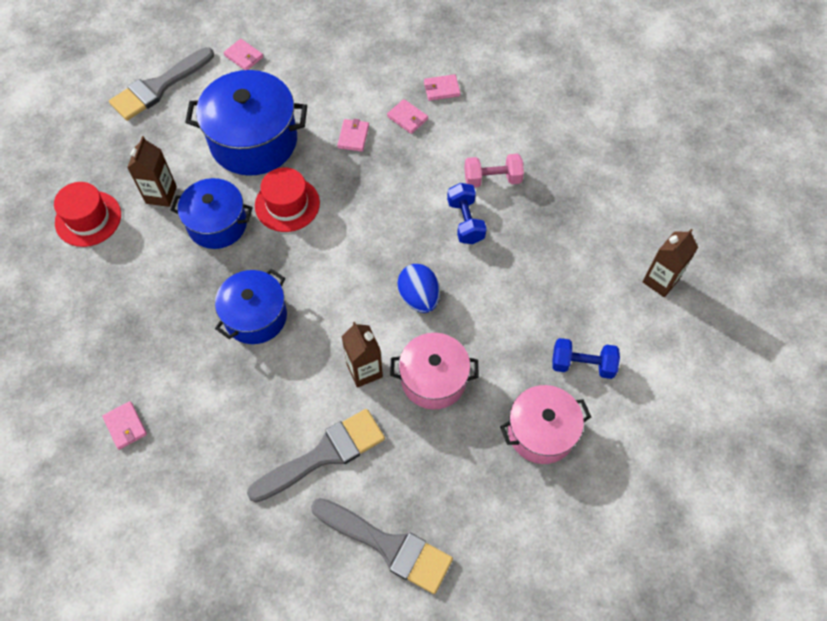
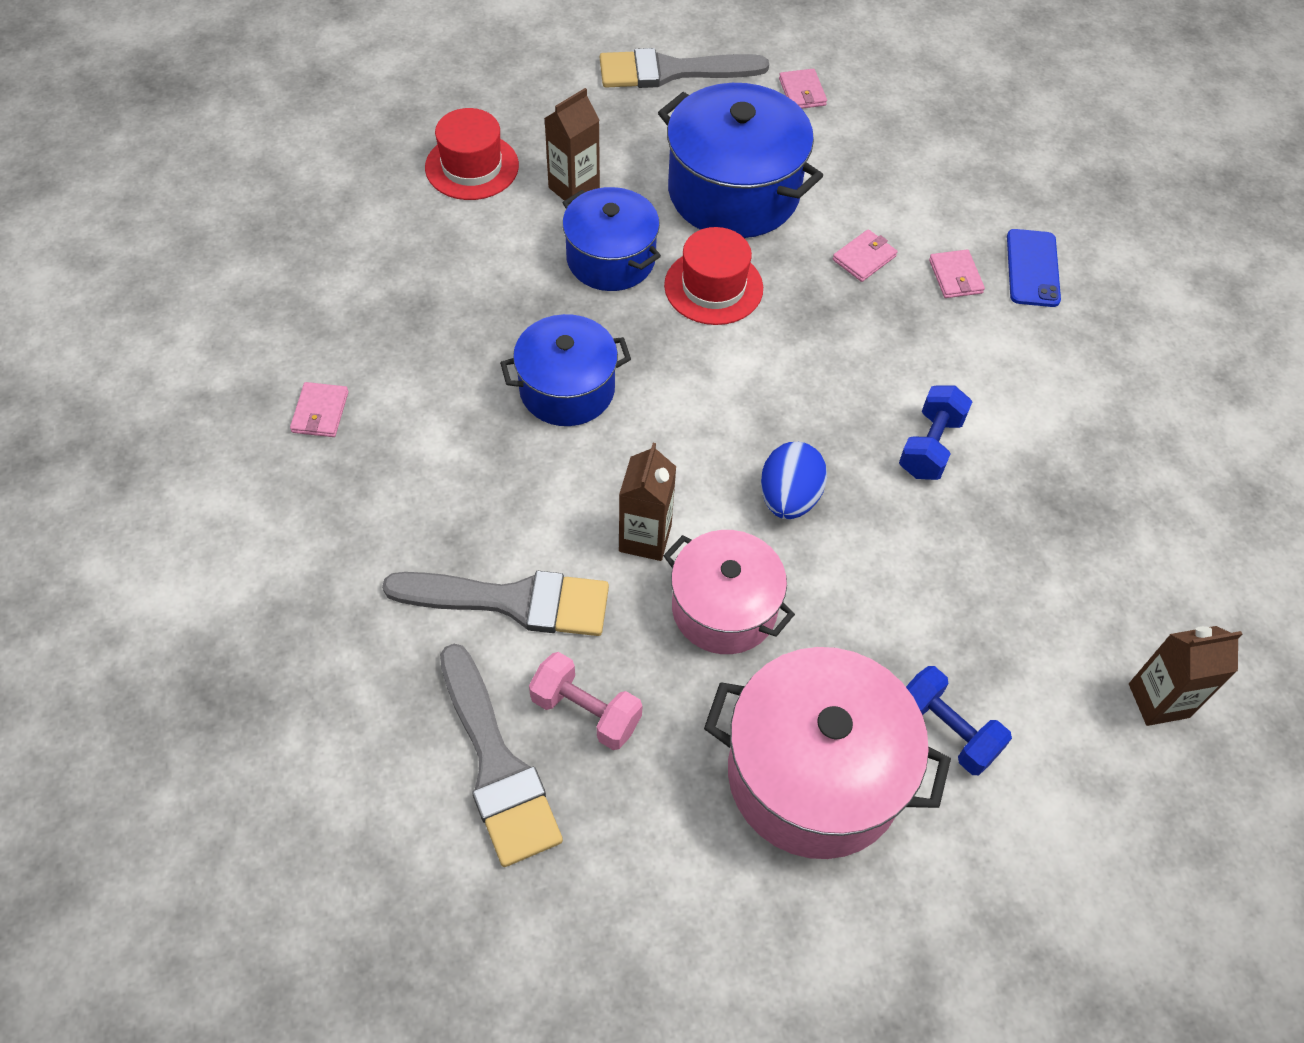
camera: 35 degrees right, 5 degrees down
(441, 89) = (1032, 268): pink wallet -> blue phone
(492, 179) = (1012, 417): pink dumbbell -> pink dumbbell (586, 711)
(541, 432) = (814, 774): pink pot -> pink pot, size x1.55

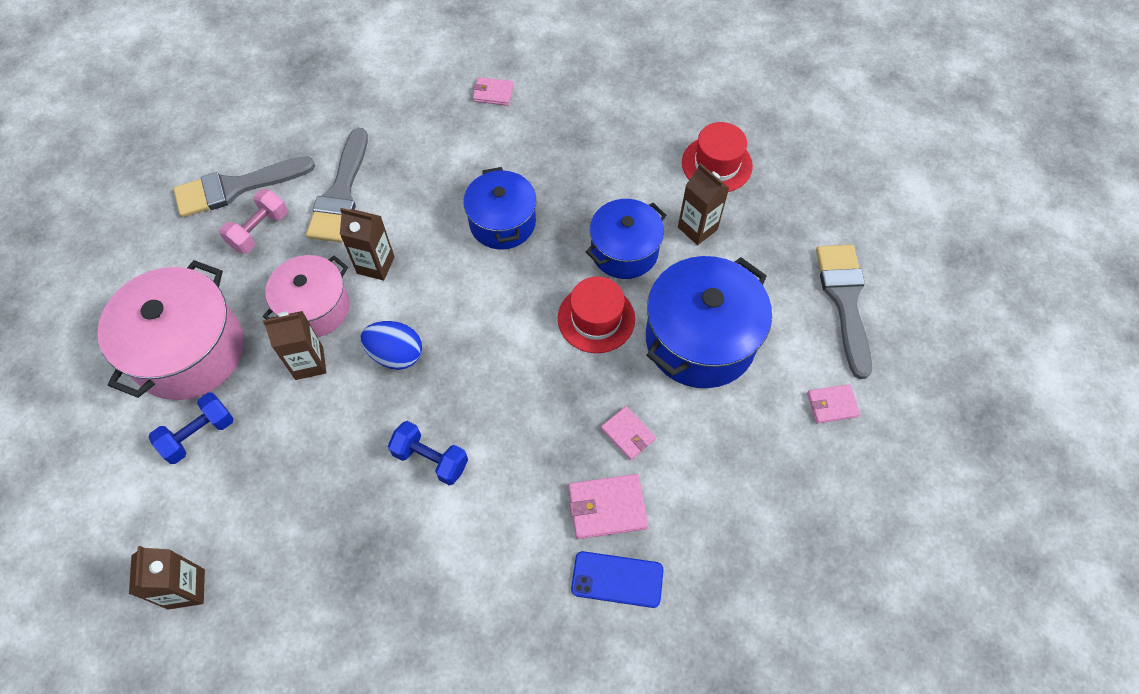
camera: 95 degrees right, 5 degrees up
(815, 603) = (309, 363): none -> brown carton
(955, 276) = (607, 507): pink wallet -> pink wallet, size x1.54

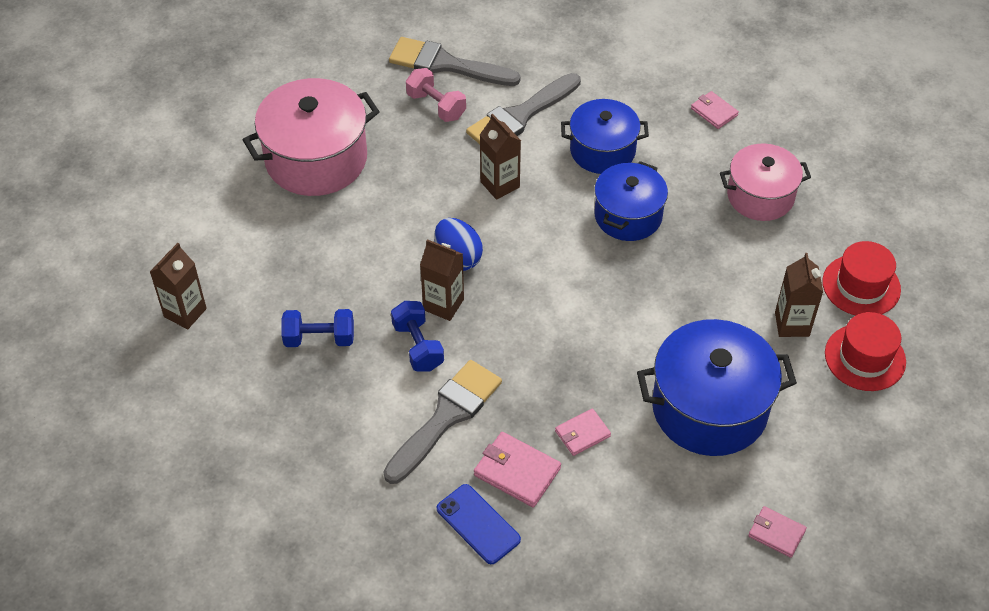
camera: 40 degrees right, 10 degrees down
(199, 434) = (275, 219): blue dumbbell -> blue dumbbell (319, 338)
(259, 230) = (436, 106): pink dumbbell -> pink dumbbell turned 60 degrees clockwise
(309, 363) = (390, 222): brown carton -> brown carton (443, 304)
(315, 308) = (428, 186): pink pot -> pink pot (760, 196)
(596, 318) = (637, 335): red hat -> red hat (865, 357)
(624, 251) = (710, 301): blue pot -> blue pot (602, 150)
(628, 434) = (582, 434): pink wallet -> pink wallet turned 60 degrees clockwise
(844, 301) = (871, 465): grey brush -> grey brush (446, 417)

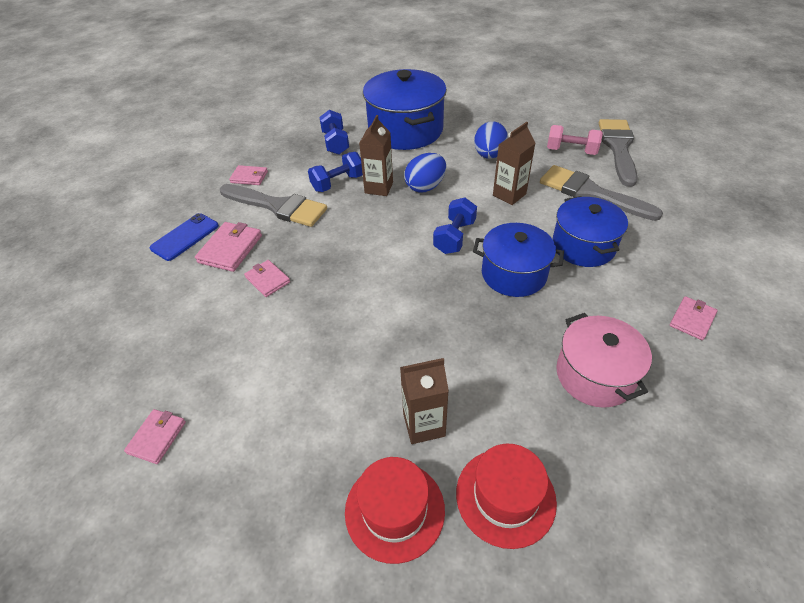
camera: 80 degrees right, 5 degrees down
(185, 312) = (344, 95): brown carton -> none
(316, 159) = (487, 113): pink pot -> none
(366, 448) = (249, 177): none -> pink wallet
(415, 182) = (489, 155): none -> blue egg
(436, 106) = (571, 151): pink dumbbell -> pink dumbbell turned 75 degrees clockwise
(558, 250) = (454, 237): none -> blue dumbbell
(709, 408) = (303, 363): blue pot -> blue pot (405, 130)

